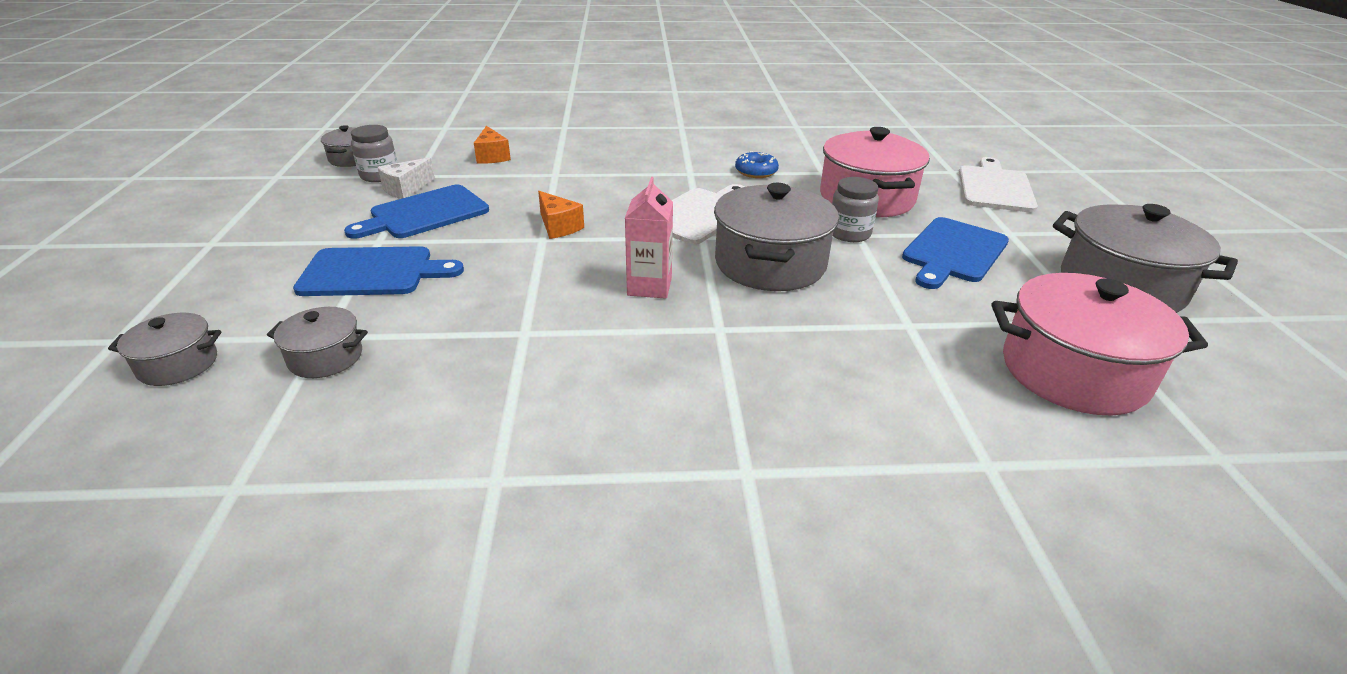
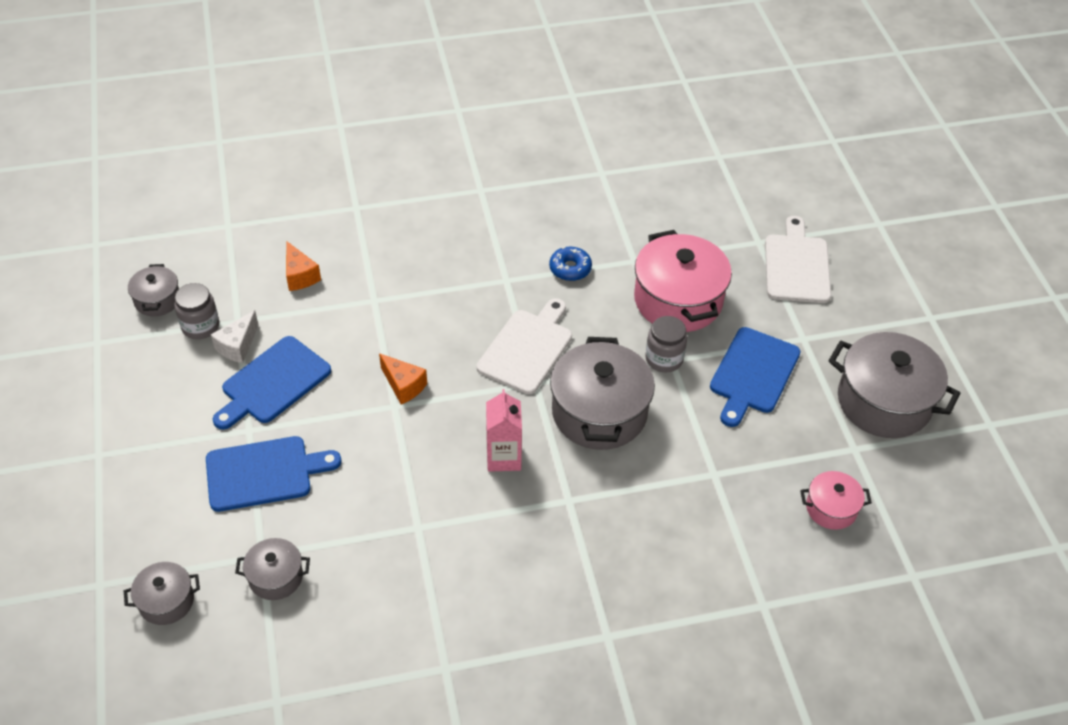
camera: 10 degrees left, 15 degrees up
(1073, 372) = (831, 508): pink pot -> pink pot, size x0.51

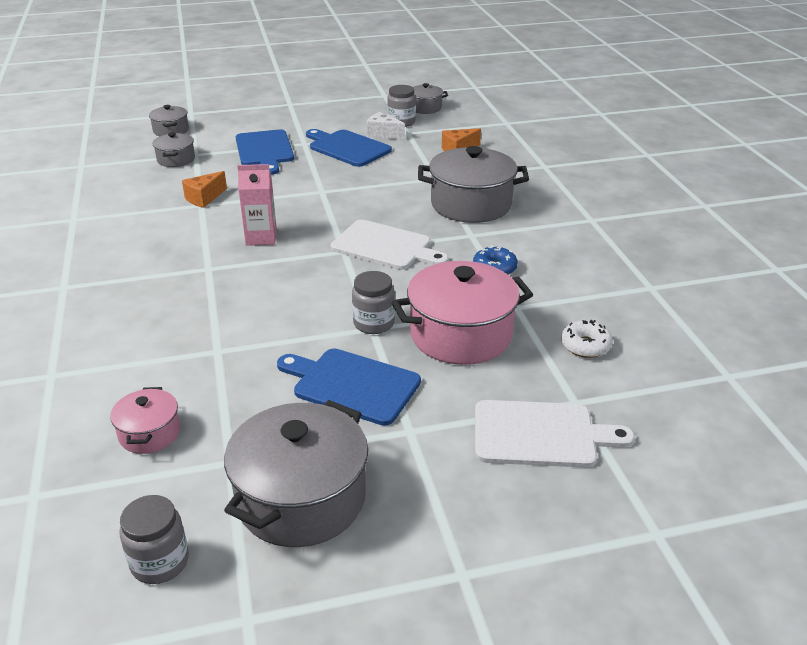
camera: 90 degrees right, 15 degrees down
(403, 385) = (342, 194): orange cheese -> orange cheese (204, 198)
(599, 412) = (305, 284): grey pot -> grey pot (471, 204)
(688, 226) = (585, 345): none -> white donut
(957, 479) = (160, 562): none -> grey jar

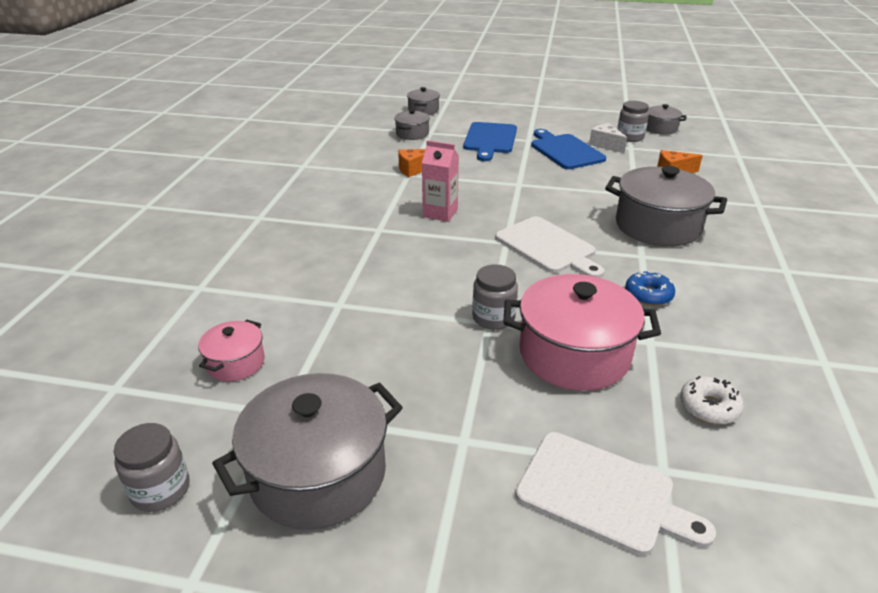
camera: 25 degrees right, 0 degrees up
(352, 385) = (436, 373): blue cutting board -> none

